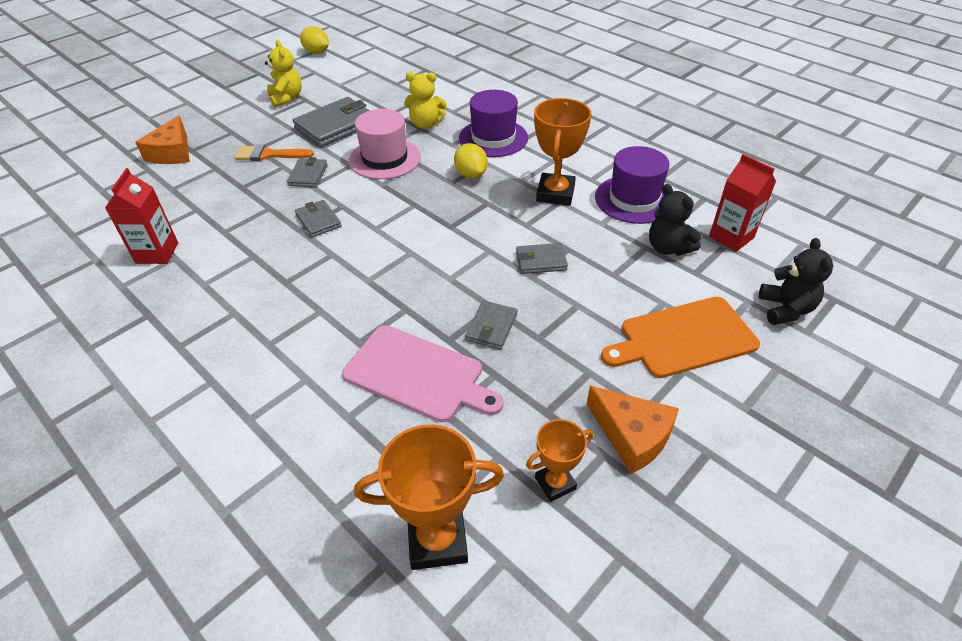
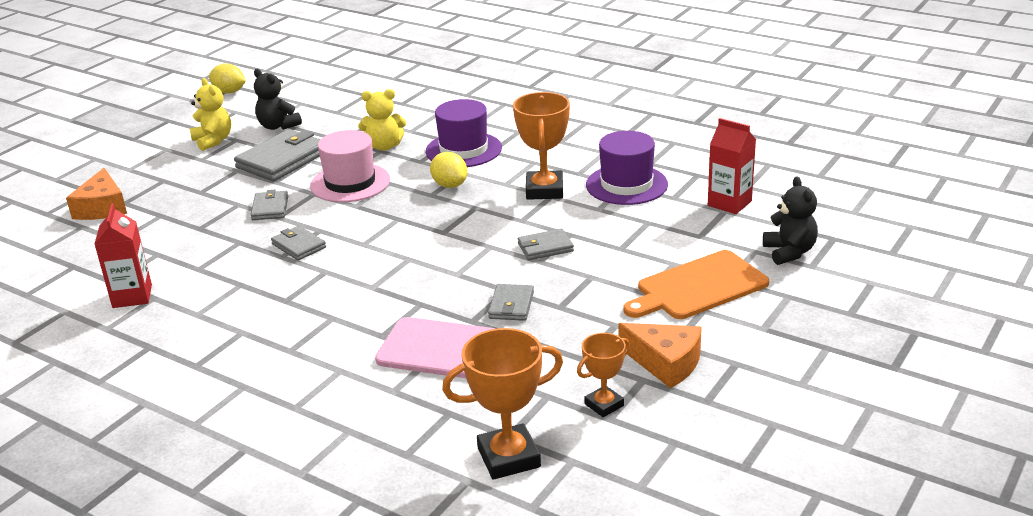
camera: 10 degrees left, 15 degrees down
(269, 155) = (217, 195): orange brush -> none
(668, 248) = (669, 220): black teddy bear -> black teddy bear (278, 126)

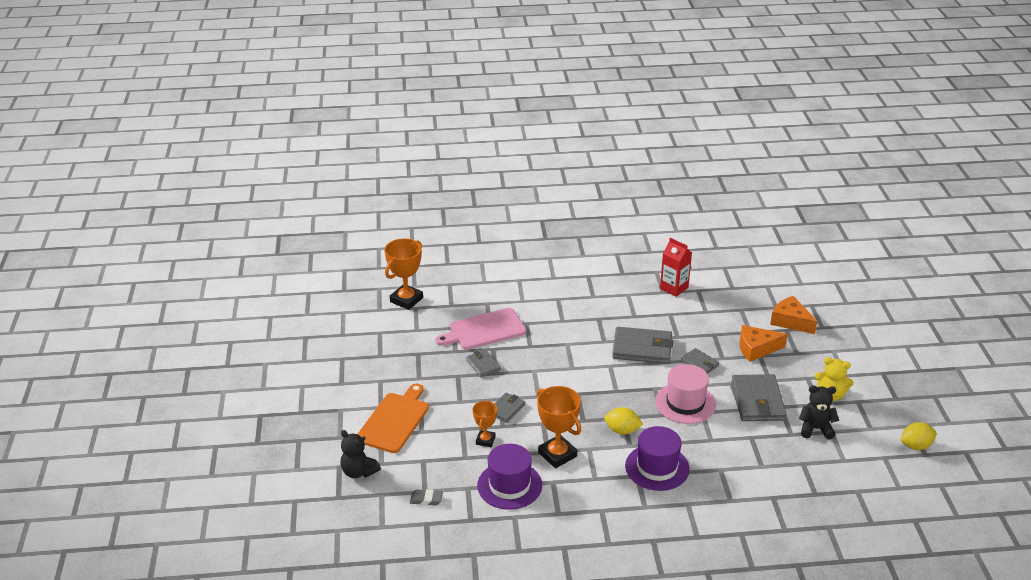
camera: 140 degrees right, 5 degrees up
(299, 246) = (642, 348): grey wallet -> grey wallet, size x1.83
(384, 146) = (714, 445): yellow teddy bear -> none
(604, 405) = (387, 336): orange trophy -> orange trophy (485, 440)
(665, 362) = (376, 368): orange cheese -> orange cheese (756, 349)
(729, 203) = (426, 499): red carton -> grey eraser

